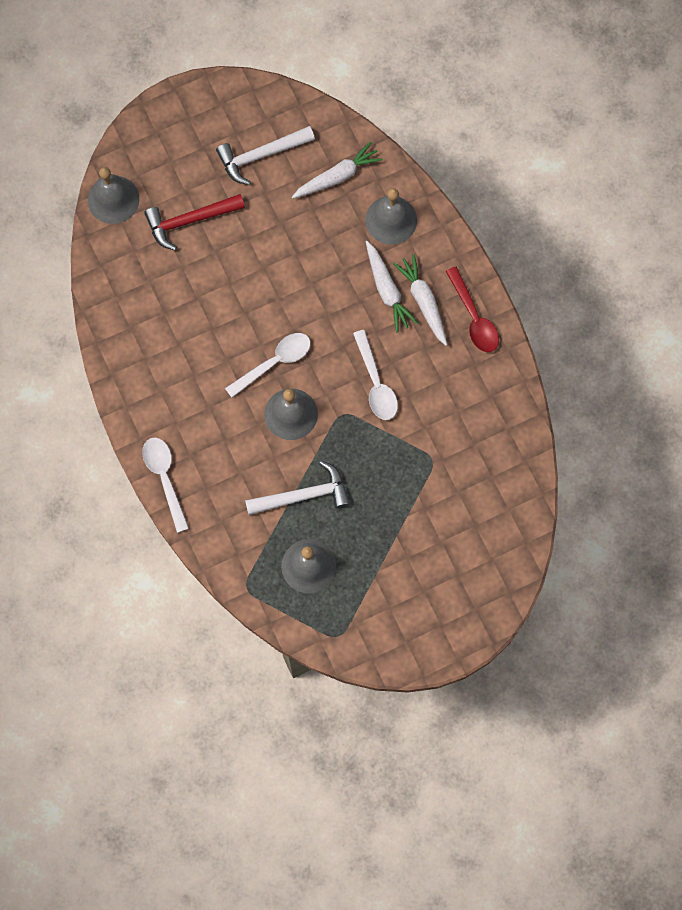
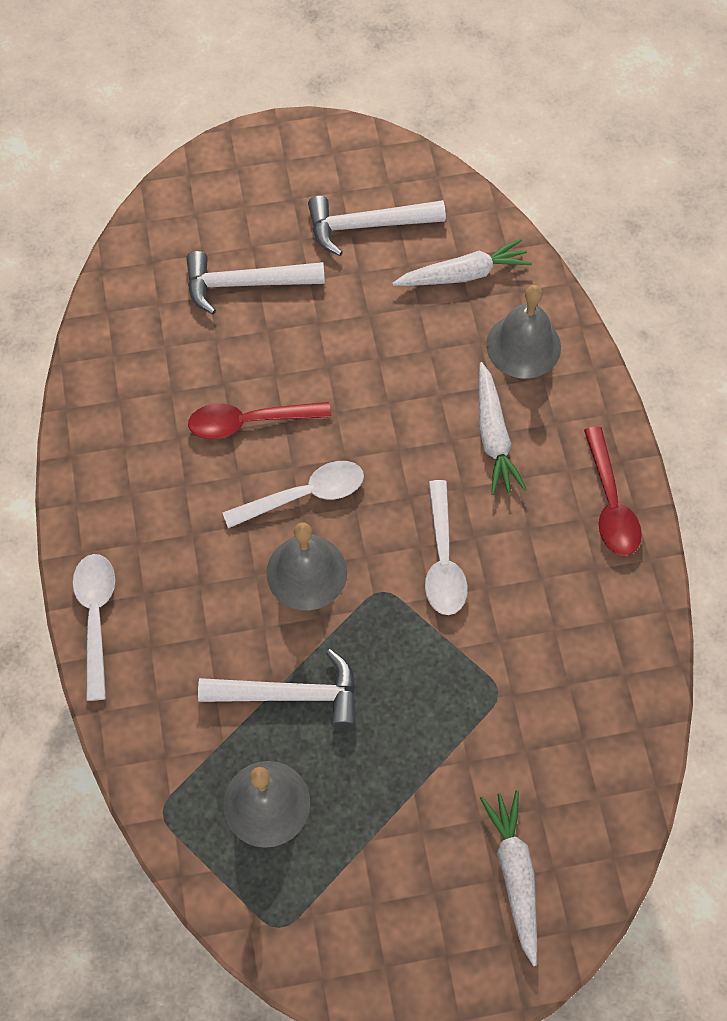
camera: 15 degrees right, 10 degrees down
(113, 199) = (152, 234): grey bell -> none
(189, 221) = (245, 284): red hammer -> white hammer
(223, 321) = (249, 422): none -> red spoon
(423, 301) = (541, 463): white carrot -> white carrot (514, 874)

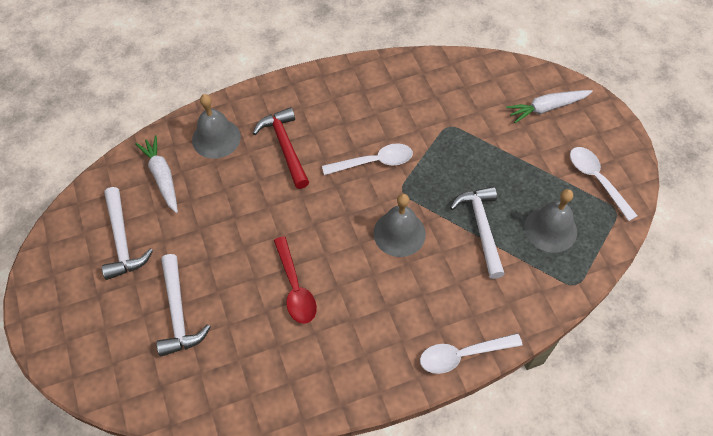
camera: 100 degrees left, 5 degrees down
(304, 495) = (345, 244): white spoon -> white spoon (597, 180)
(493, 436) = (285, 146): white carrot -> red hammer
(610, 503) = (320, 86): red spoon -> none

